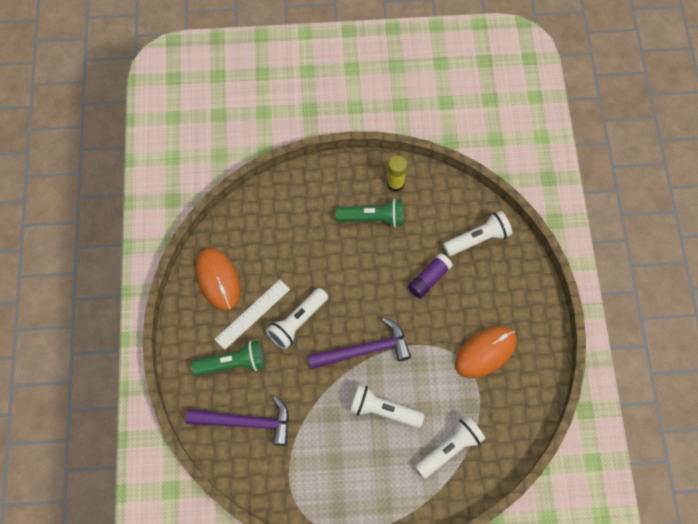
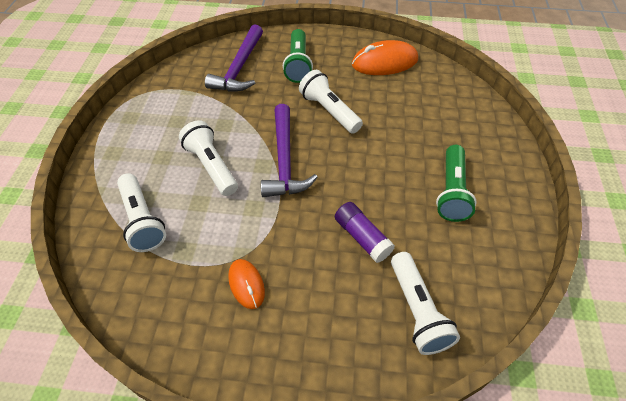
camera: 100 degrees right, 15 degrees down
(252, 314) = (345, 81): white ruler -> none
(383, 410) = (211, 166): white flashlight -> white flashlight turned 60 degrees counterclockwise
(395, 184) = (503, 223): yellow glue stick -> none
(485, 352) = (246, 284): orange mouse -> orange mouse, size x0.57

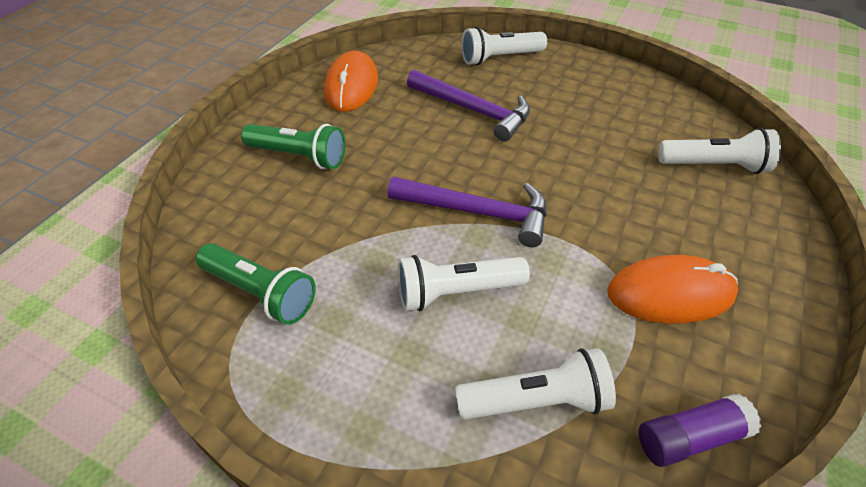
camera: 70 degrees left, 5 degrees down
(239, 68) = (259, 218): purple hammer -> purple hammer (473, 110)
(246, 284) = (670, 293): orange mouse -> orange mouse, size x1.74
(329, 111) = (410, 152): white flashlight -> white flashlight (500, 58)
(362, 237) = (618, 178): purple glue stick -> purple glue stick (690, 437)
(452, 191) = (573, 101): green flashlight -> green flashlight (261, 293)

